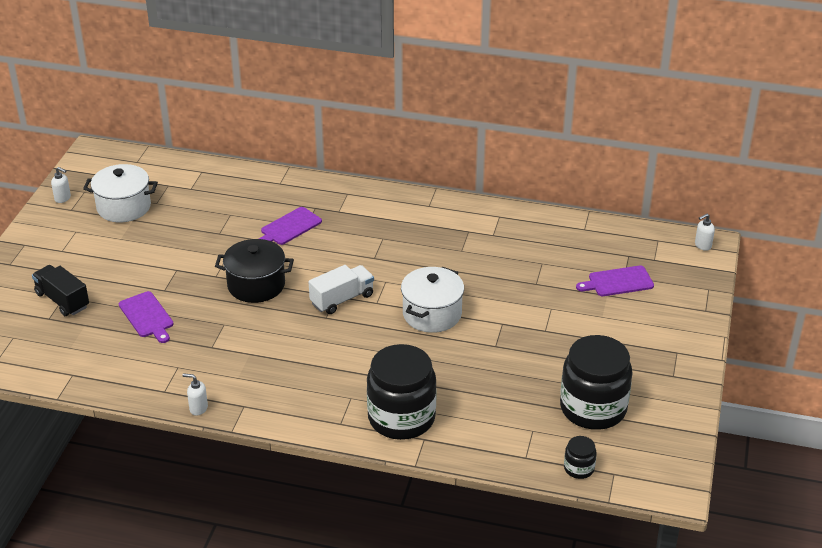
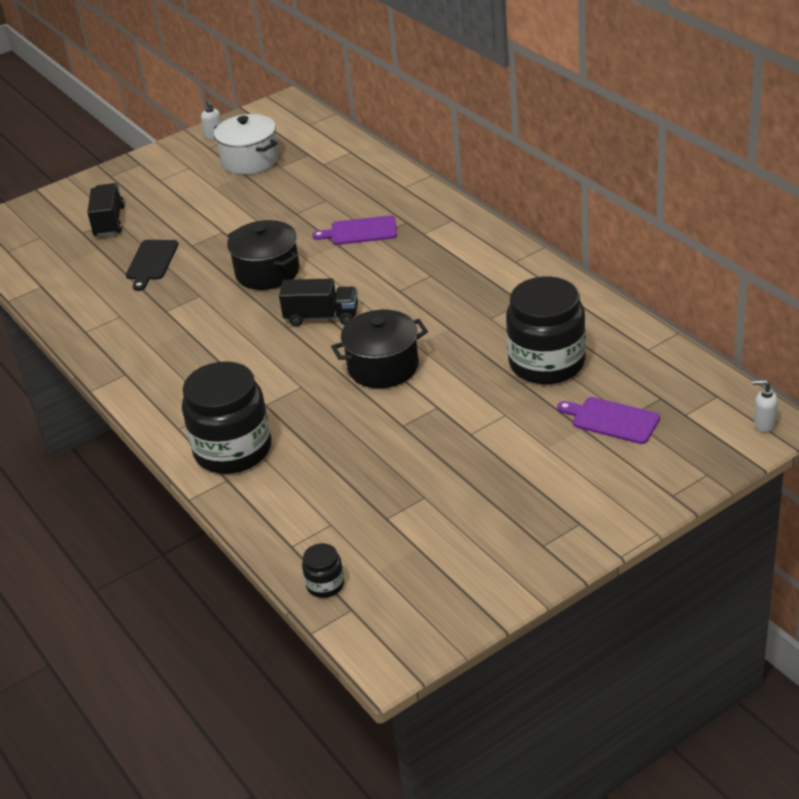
camera: 45 degrees right, 0 degrees up
(147, 316) = (151, 262): purple cutting board -> black cutting board
(198, 408) = (90, 358): white soap dispenser -> none
(342, 299) = (322, 317): white truck -> black truck
(432, 314) = (383, 367): white pot -> black pot
(593, 408) = (416, 534): black jar -> black jar (547, 363)

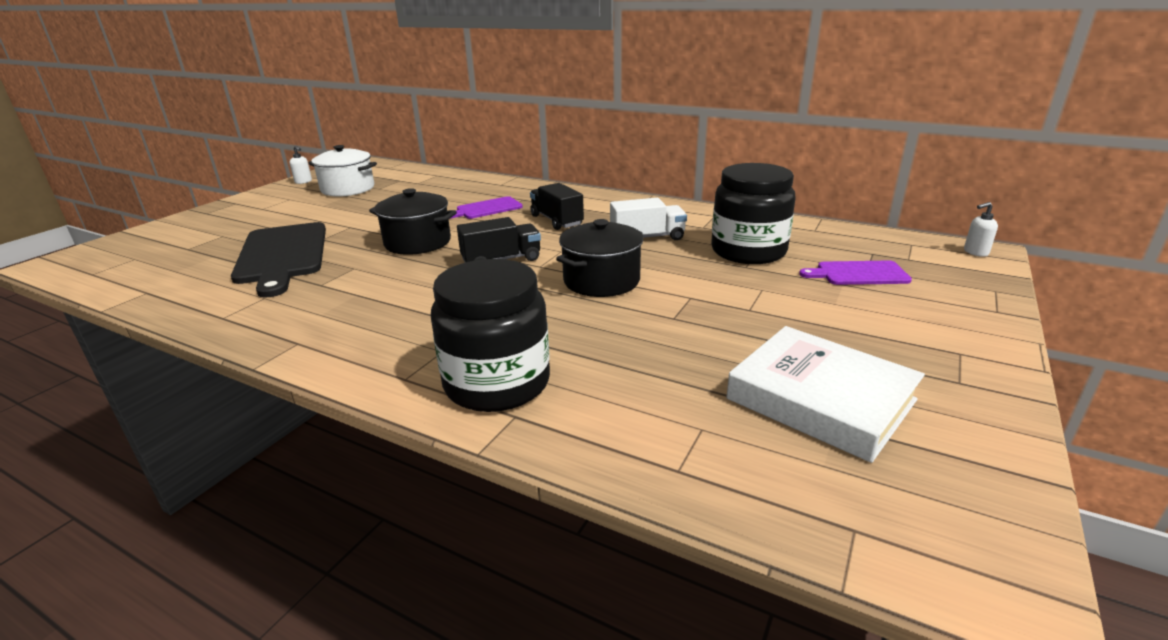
camera: 30 degrees left, 10 degrees down
(109, 222) = (217, 238): black truck -> black truck (556, 220)
(151, 262) = (282, 255): black cutting board -> black cutting board, size x1.86
(325, 585) = (779, 507): black jar -> none
(428, 528) = (820, 399): none -> white book
(473, 318) = (647, 237): none -> white truck

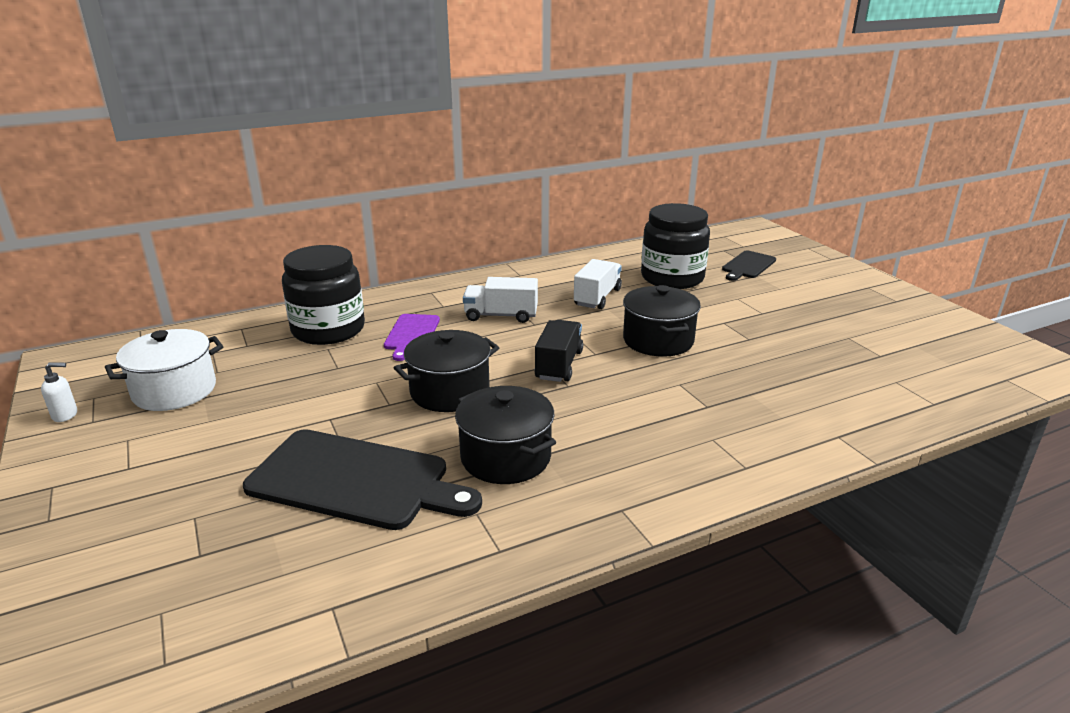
camera: 55 degrees left, 0 degrees up
(342, 284) = (505, 457): none -> black pot
(497, 383) = (787, 430): black jar -> black jar (328, 330)
(556, 220) = (501, 315): black truck -> white truck
(820, 399) = (888, 339): white book -> none
(858, 274) = (747, 266): purple cutting board -> black cutting board
(975, 252) = (755, 229): white soap dispenser -> none

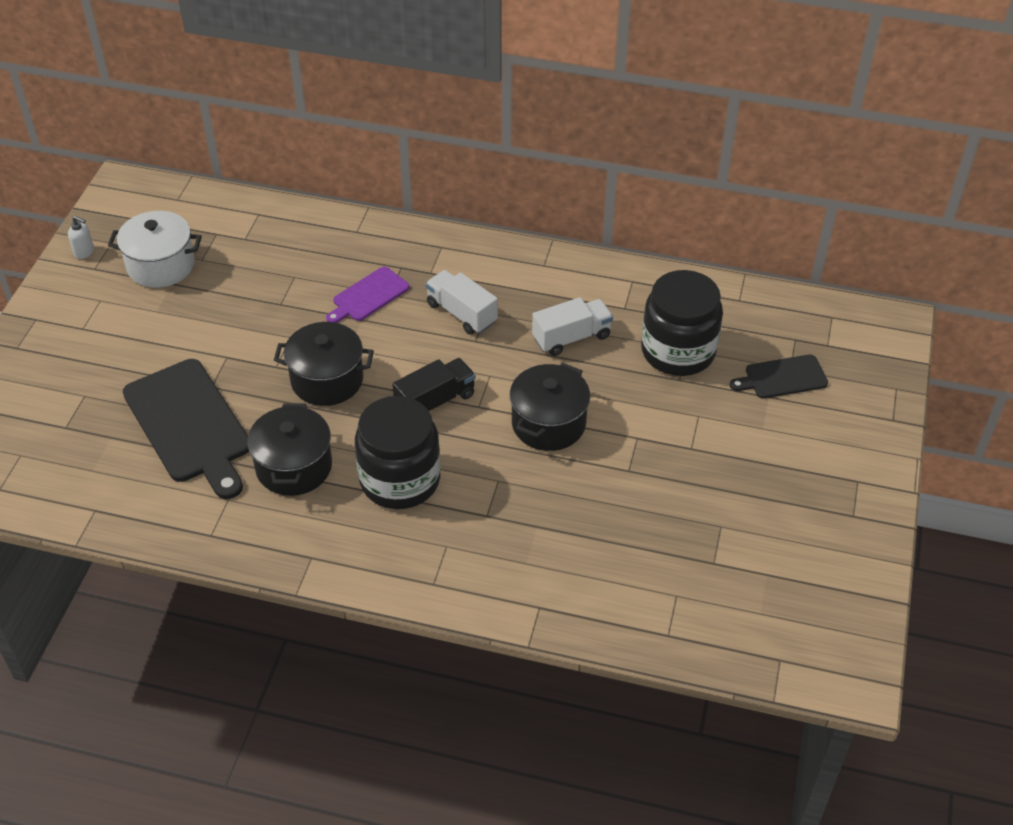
camera: 40 degrees right, 20 degrees up
(328, 330) = (315, 253): black jar -> black jar (400, 480)

